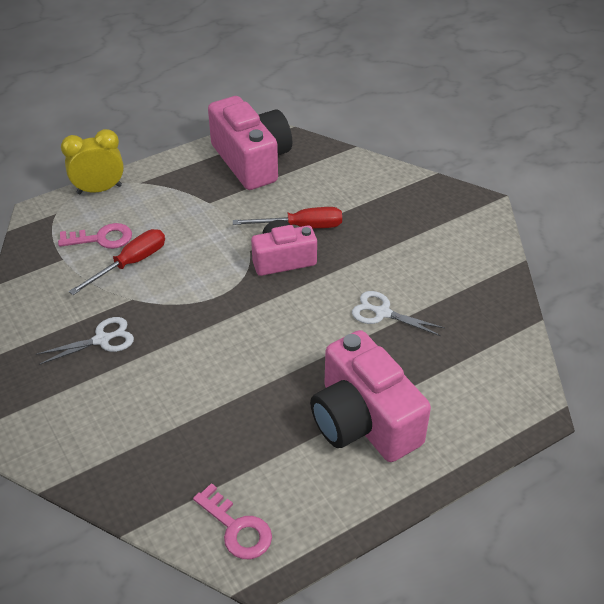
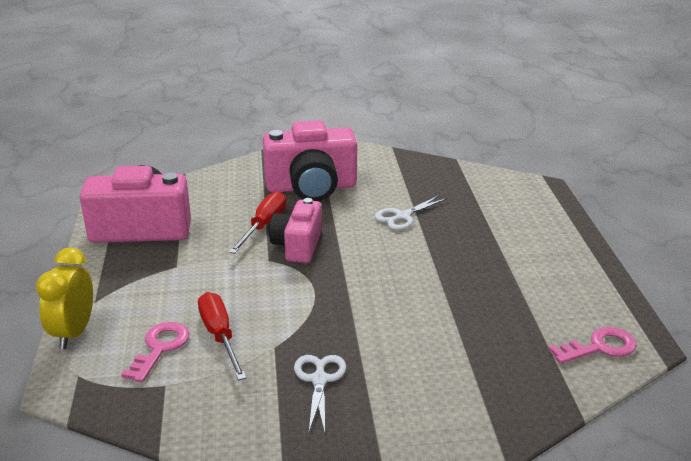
camera: 65 degrees left, 15 degrees down
(363, 420) = (513, 256): pink camera -> pink camera (311, 187)

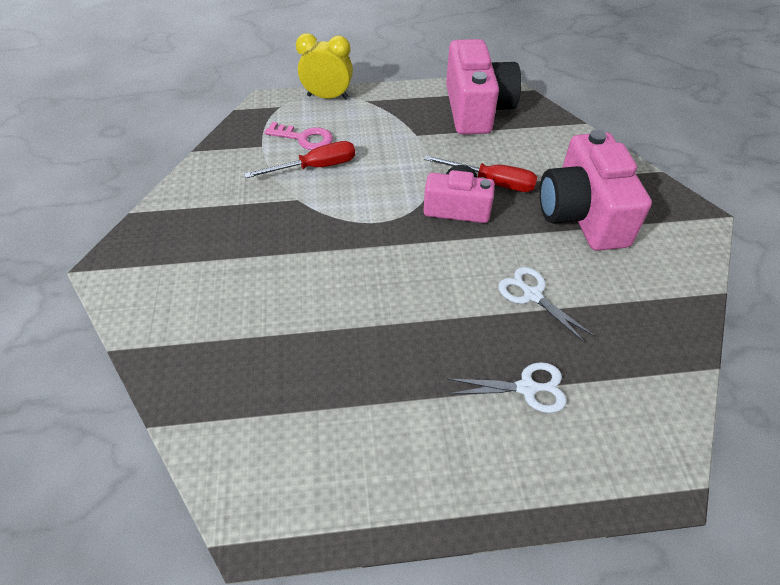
camera: 90 degrees right, 20 degrees up
(319, 380) = (249, 227): white scissors -> white scissors (526, 388)
(599, 347) = (257, 471): pink key -> none

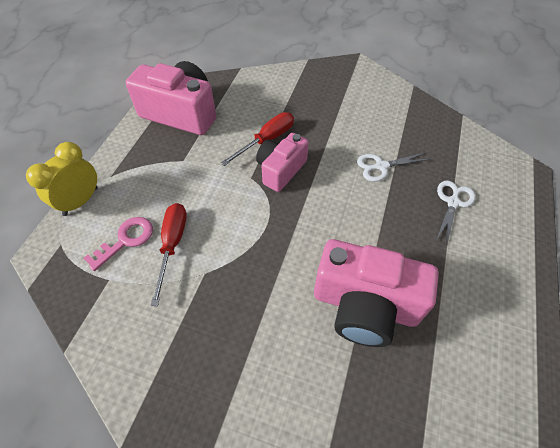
camera: 65 degrees left, 5 degrees up
(582, 214) = (324, 111): pink camera -> pink camera (364, 305)

